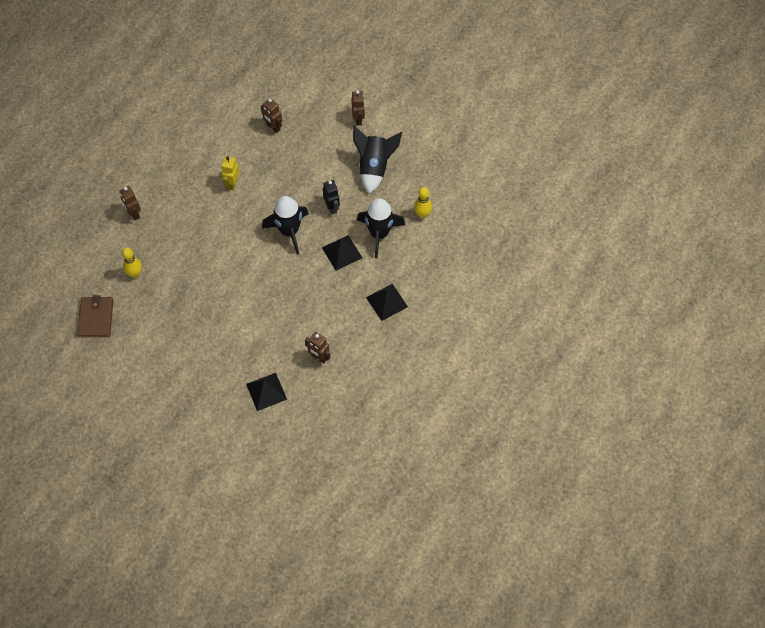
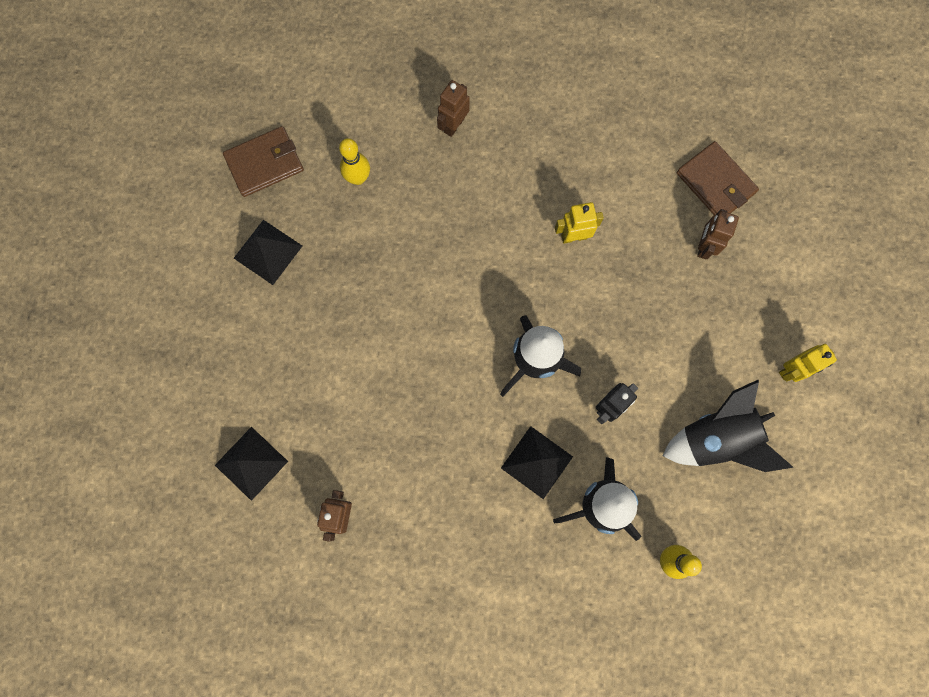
camera: 65 degrees right, 15 degrees up
(242, 107) = (716, 183): none -> brown wallet
(358, 119) = (791, 370): brown robot -> yellow robot
(387, 302) = (483, 576): black pyramid -> black pyramid (268, 252)

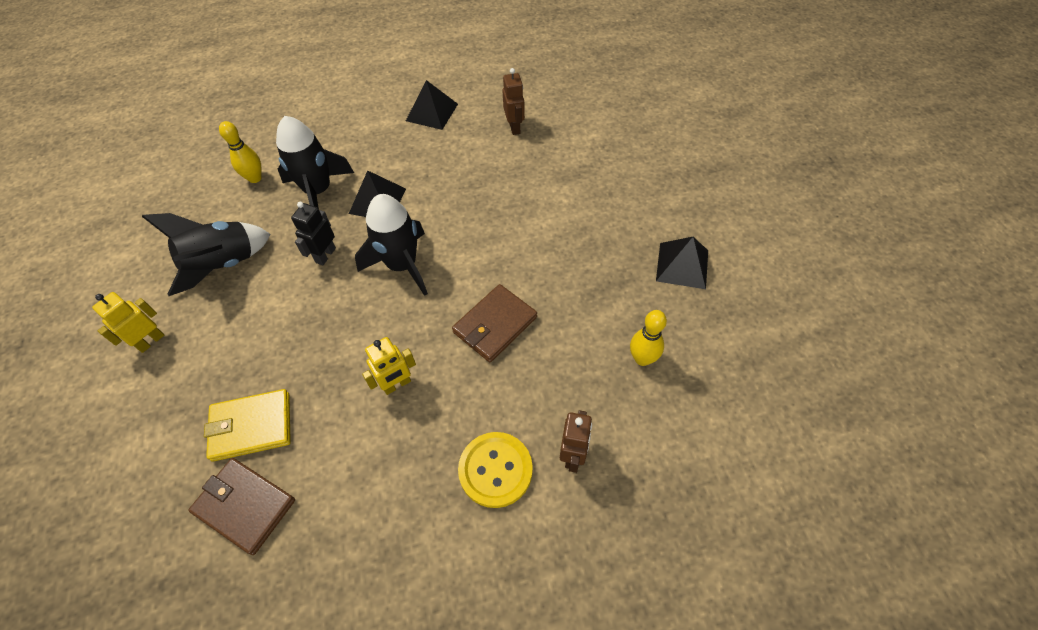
camera: 160 degrees right, 20 degrees down
(251, 463) = (597, 133): black pyramid -> black pyramid (432, 112)
(264, 163) = (741, 338): brown wallet -> brown wallet (495, 325)
(517, 137) = (495, 470): none -> yellow button
(704, 246) = (251, 426): brown robot -> yellow wallet

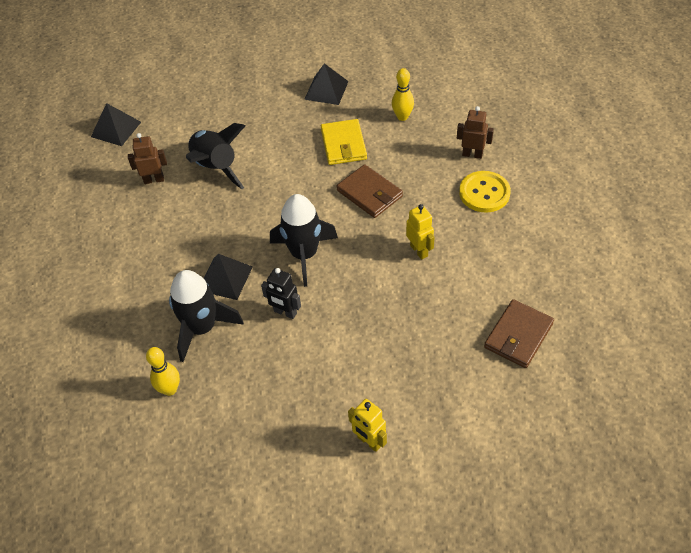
camera: 85 degrees left, 5 degrees down
(223, 264) = (284, 397): black rocket -> black rocket (215, 167)
(251, 426) = (455, 342): yellow wallet -> yellow wallet (343, 144)
(432, 112) = (113, 242): black pyramid -> black pyramid (116, 129)

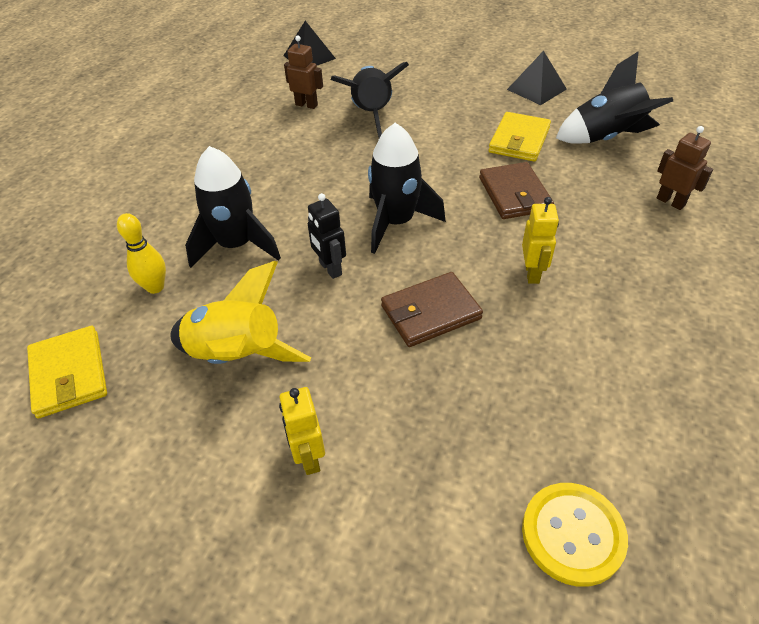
camera: 30 degrees right, 5 degrees down
(166, 480) = (69, 374): none -> yellow wallet
(225, 278) = (298, 210): black pyramid -> none
(272, 405) = (237, 356): none -> yellow rocket
(402, 117) = (606, 138): yellow bowling pin -> black rocket
(484, 193) = (660, 246): yellow button -> yellow button (572, 534)
(518, 336) = (601, 432): brown wallet -> brown wallet (430, 312)

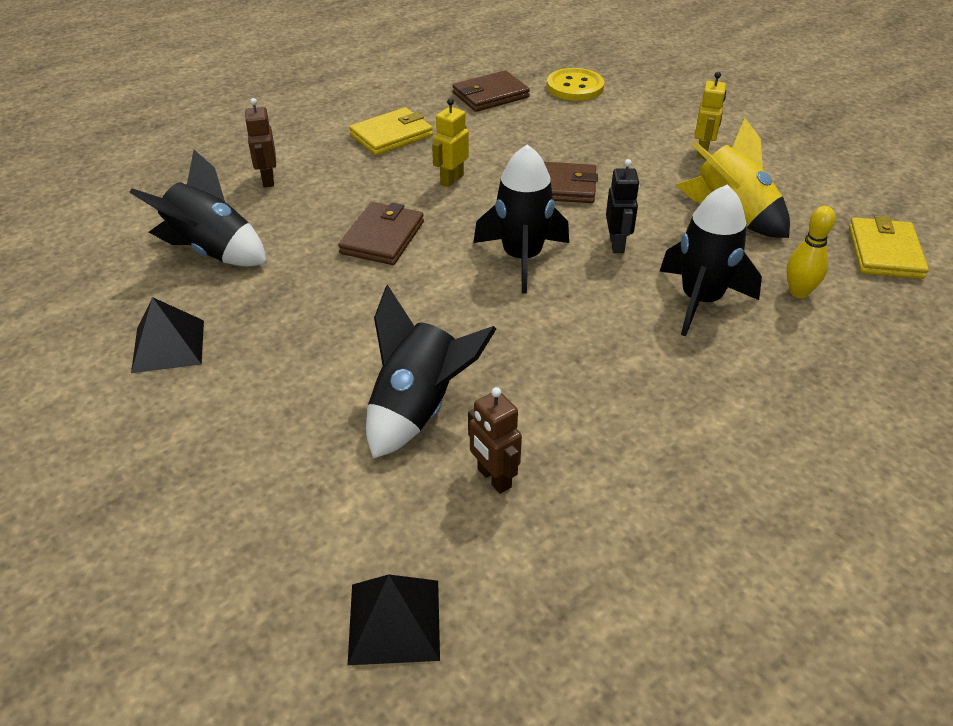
camera: 150 degrees left, 5 degrees down
(519, 140) = (296, 287): yellow wallet -> yellow wallet (391, 135)
(653, 440) = (490, 95): none -> brown wallet

